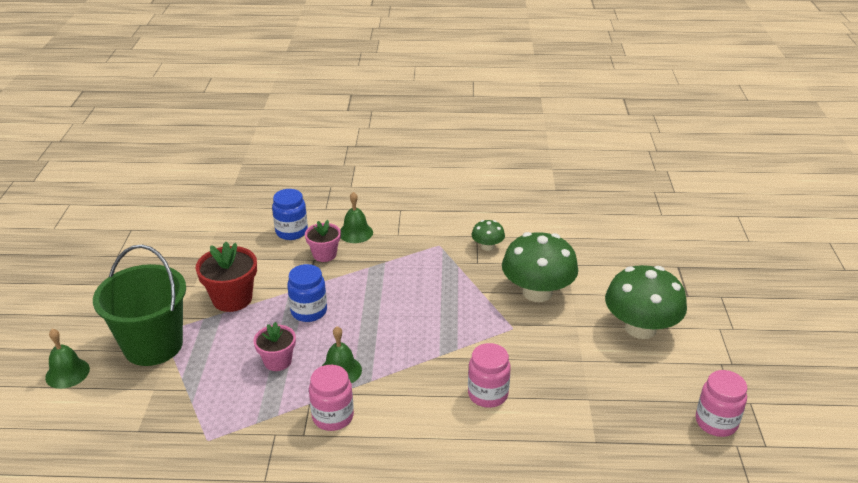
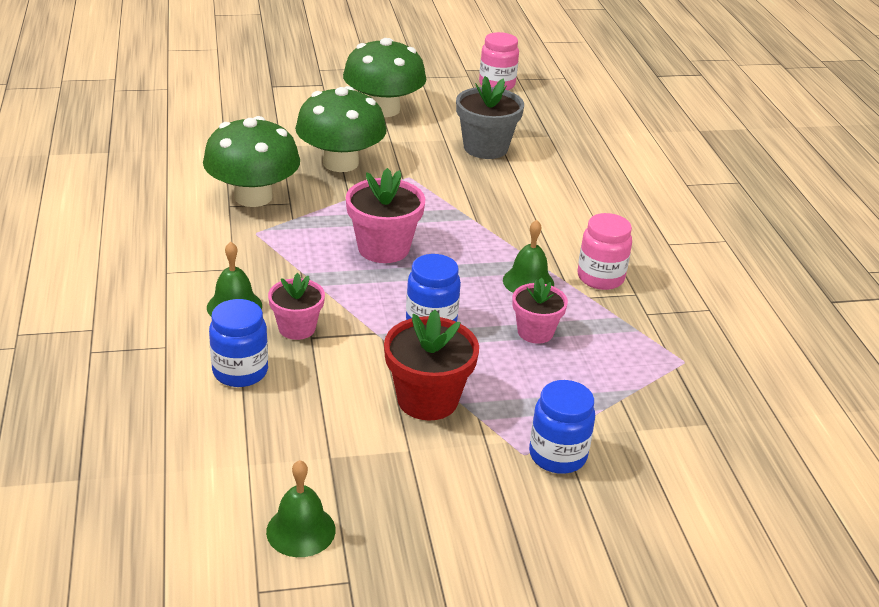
camera: 105 degrees left, 0 degrees up
(67, 373) = (654, 532): green bell -> green bell (301, 530)
(153, 345) = (557, 455): green bucket -> blue jar
(406, 300) = (383, 248): none -> pink flower pot
(487, 246) = (253, 197): green mushroom -> green mushroom, size x2.10
(488, 394) = (518, 188): pink jar -> none
(565, 386) = (485, 148): none -> grey flower pot

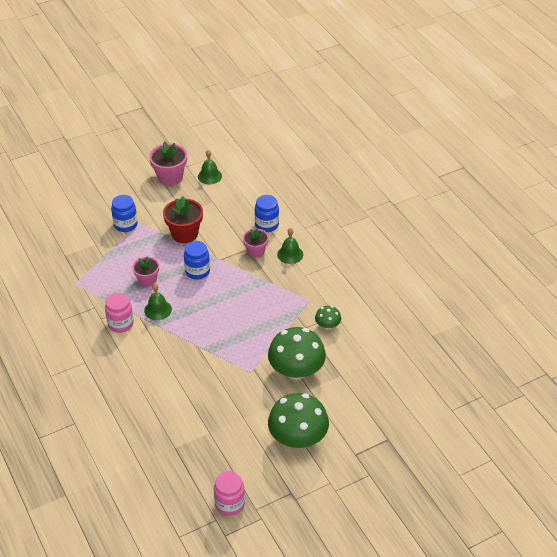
camera: 165 degrees right, 10 degrees up
(253, 197) = (327, 325): green mushroom -> green mushroom, size x0.48
(383, 248) = (239, 310): pink flower pot -> pink flower pot (170, 177)
(485, 148) = (213, 417): grey flower pot -> none

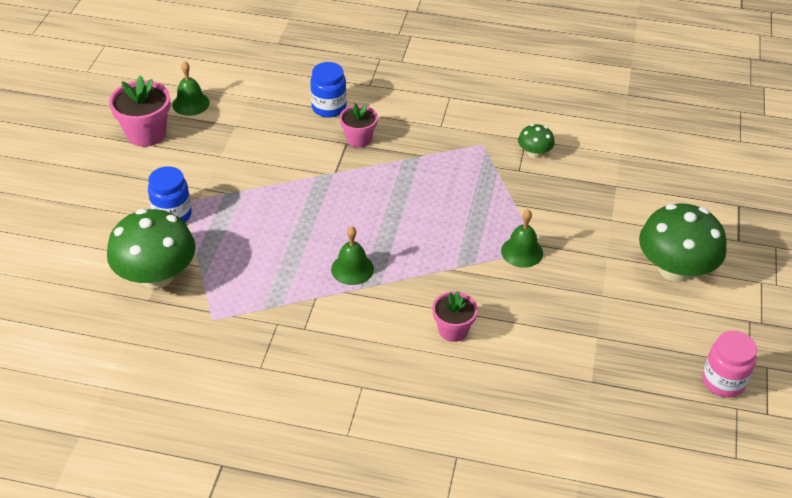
camera: 50 degrees left, 0 degrees up
(120, 324) = (336, 315): pink jar -> none
(147, 280) = (291, 250): pink flower pot -> pink flower pot (453, 330)
(184, 234) = (256, 176): red flower pot -> none
(197, 271) = (331, 201): blue jar -> none
(290, 254) = (396, 118): green bell -> green bell (522, 252)
(296, 370) = (575, 213): green mushroom -> green mushroom (156, 276)

